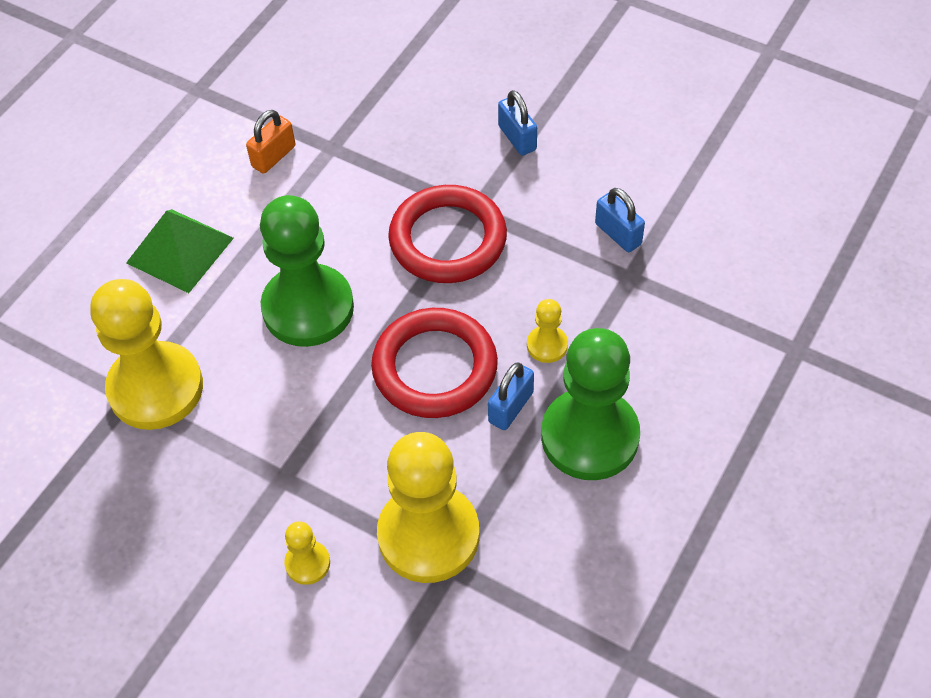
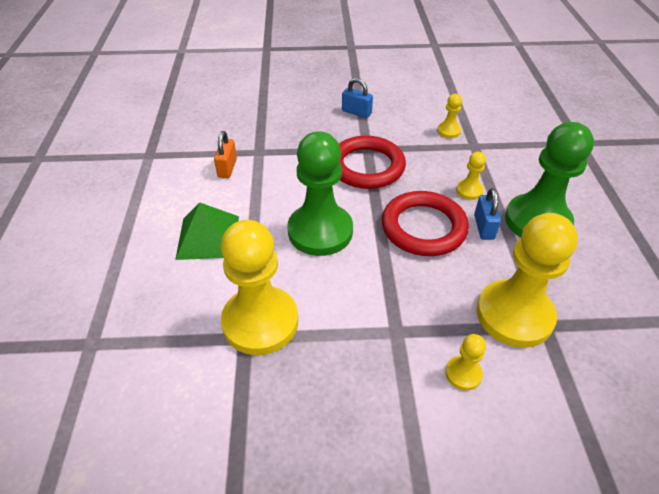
camera: 35 degrees left, 10 degrees down
(618, 234) = (448, 131): blue padlock -> yellow pawn

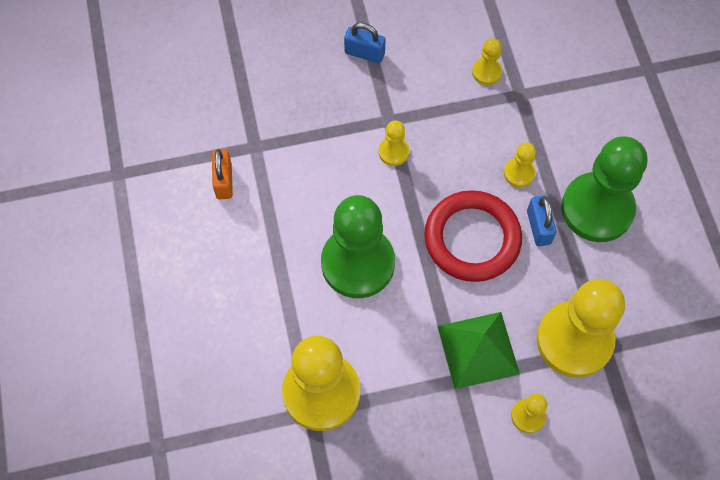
camera: 10 degrees left, 20 degrees up
(208, 237) = (234, 292): green pyramid -> green pyramid (478, 349)
(366, 166) = (393, 152): red ring -> yellow pawn

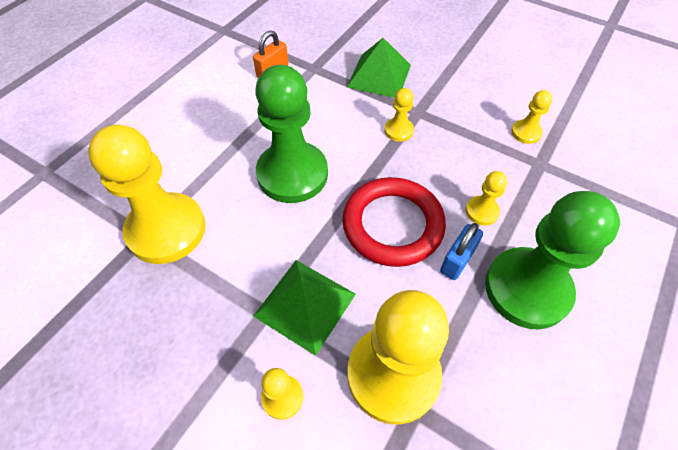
camera: 45 degrees right, 10 degrees down
(320, 107) = (379, 75): none -> green pyramid
(364, 53) = (444, 67): blue padlock -> none

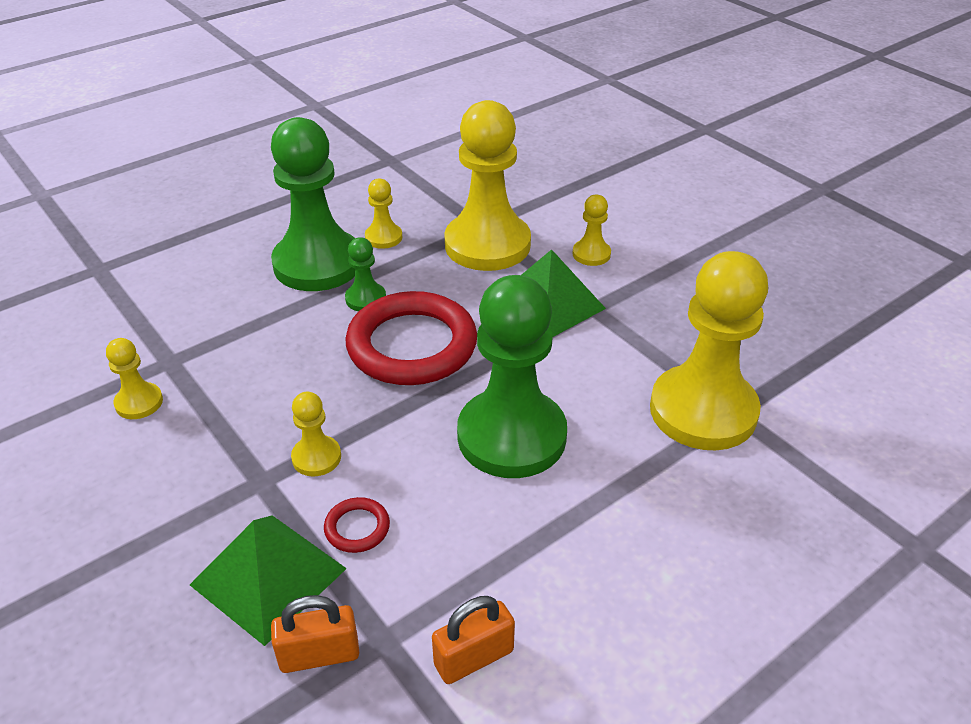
camera: 160 degrees left, 15 degrees down
(337, 57) = (319, 655): none -> orange padlock
(352, 104) = (357, 528): none -> red ring
(457, 260) = (365, 299): blue padlock -> green pawn
(482, 211) = (297, 332): yellow pawn -> yellow pawn (383, 237)

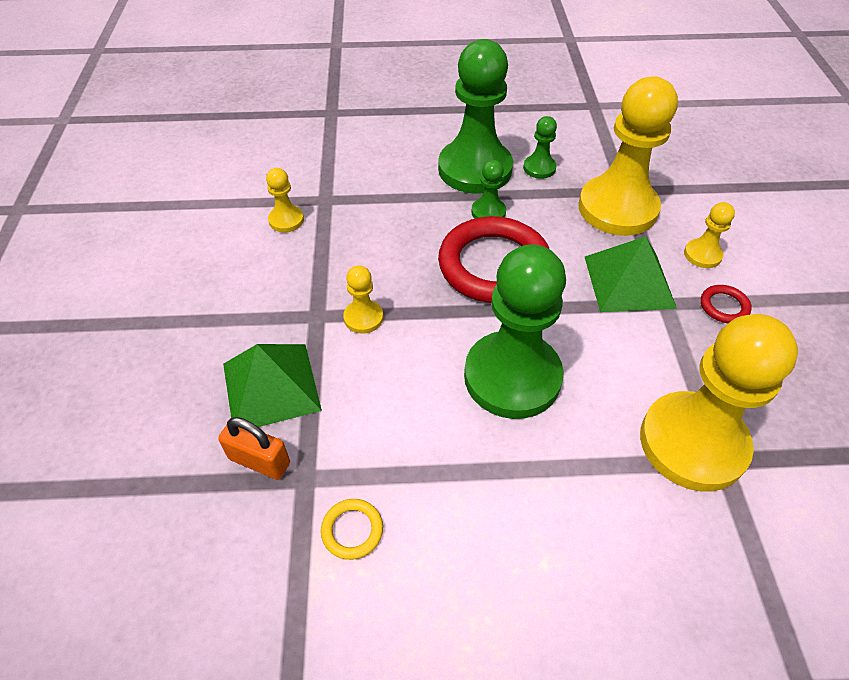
camera: 35 degrees right, 10 degrees up
(357, 528) = (350, 385): red ring -> red ring (724, 306)
(383, 237) = (539, 168): yellow pawn -> green pawn
(474, 658) = (352, 530): orange padlock -> yellow ring

